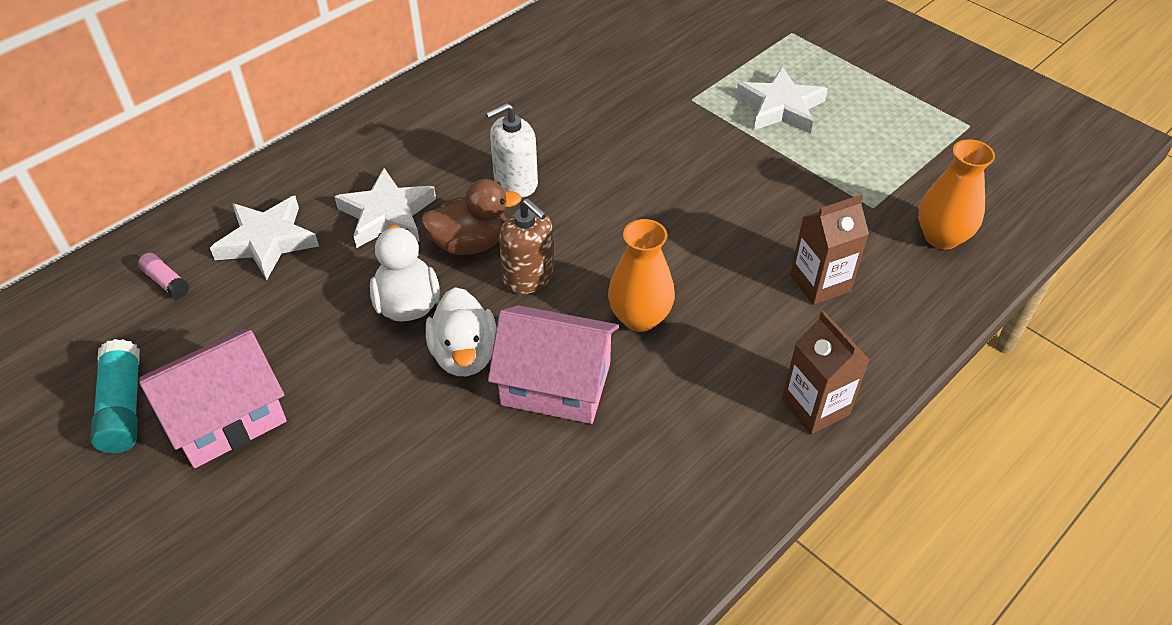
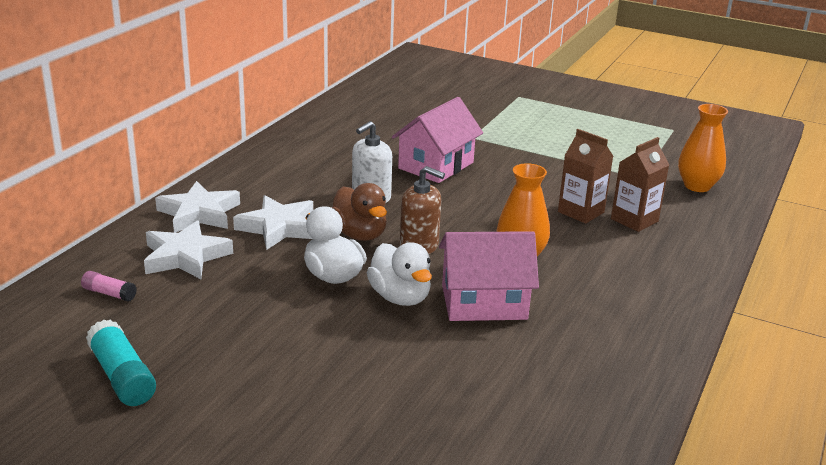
camera: 20 degrees left, 20 degrees down
(226, 417) = (223, 367): pink house -> pink house (436, 165)
(470, 243) = (359, 234): brown duck -> brown duck turned 90 degrees clockwise
(780, 107) = (539, 134): white star -> white star (199, 213)
(815, 407) = (679, 284): brown carton -> brown carton (581, 212)

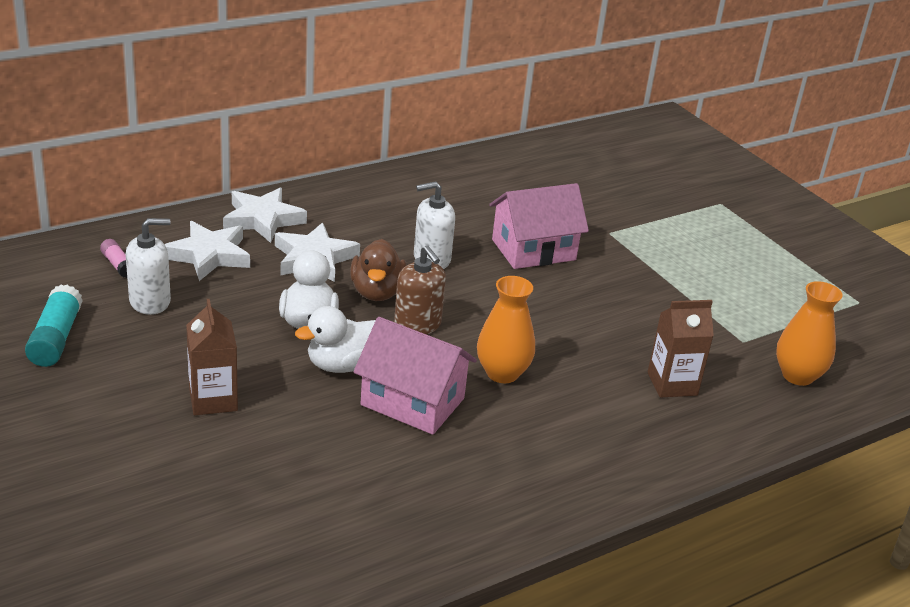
camera: 30 degrees right, 5 degrees up
(176, 312) = (150, 301): none -> white soap dispenser
(400, 297) = (343, 365): white duck -> white duck turned 60 degrees clockwise
(581, 212) = (624, 353): brown carton -> brown carton (213, 399)

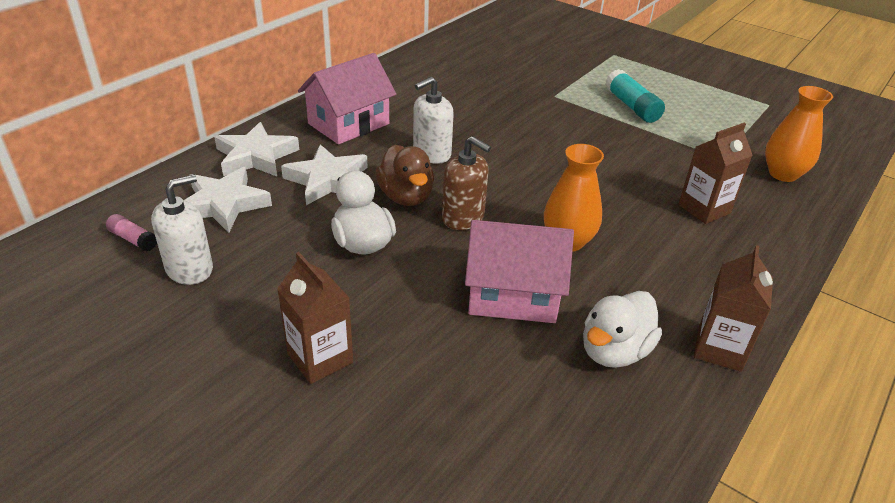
camera: 20 degrees left, 5 degrees up
(56, 338) = (104, 342): turquoise glue stick -> turquoise glue stick (631, 106)
(343, 365) = (424, 278): white duck -> white duck (614, 351)
(533, 250) = (508, 124): pink house -> pink house (348, 124)
(569, 500) = (719, 349): none -> brown carton

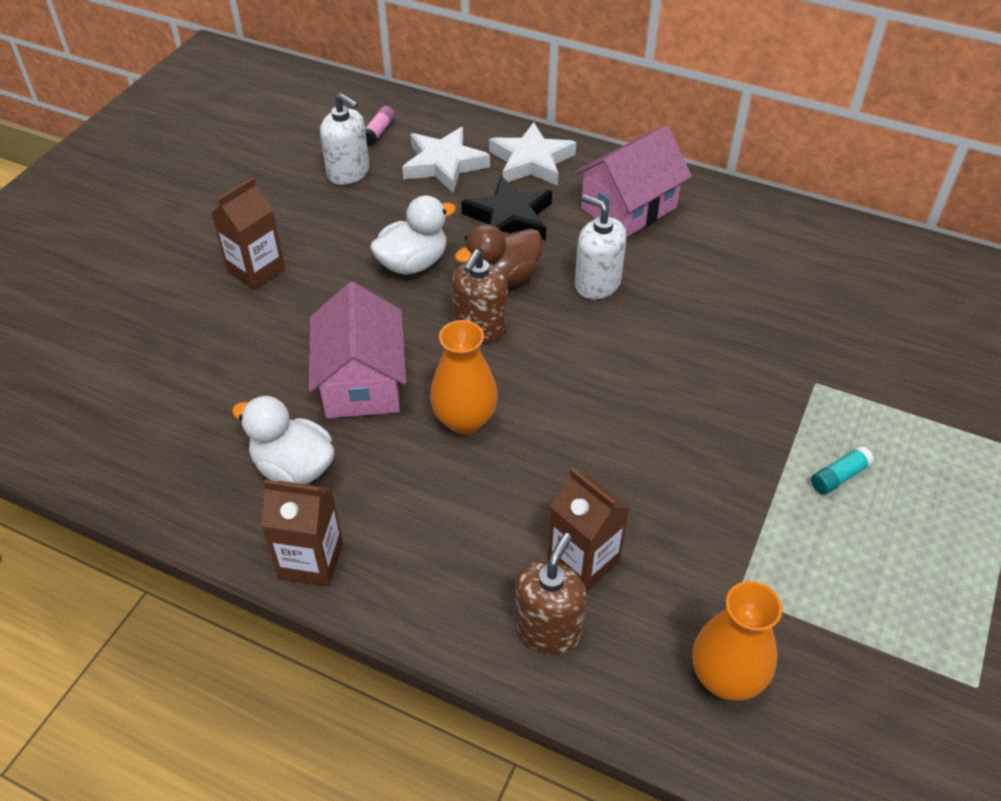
camera: 80 degrees right, 10 degrees up
(327, 180) = (509, 218): white star -> black star
(348, 124) = (628, 208): pink house -> pink house turned 75 degrees counterclockwise
(631, 106) = (839, 476): turquoise glue stick -> turquoise glue stick, size x0.58
(763, 233) = (548, 629): none -> brown soap dispenser

